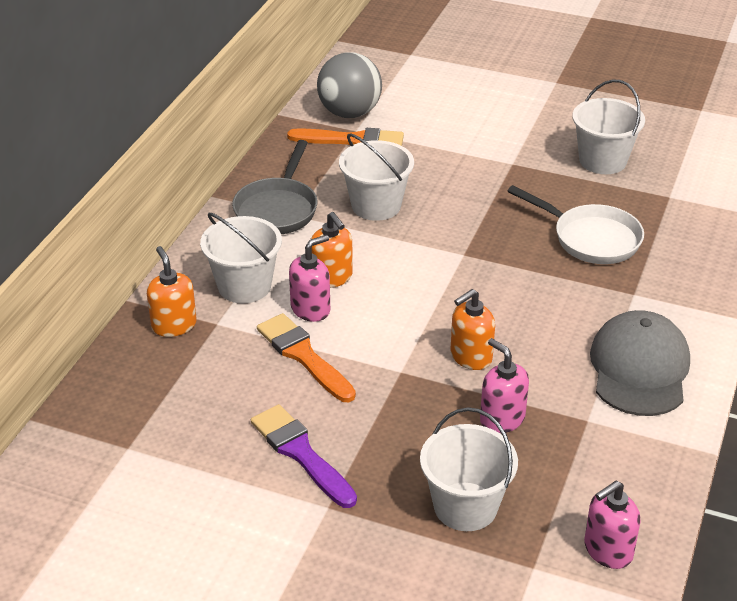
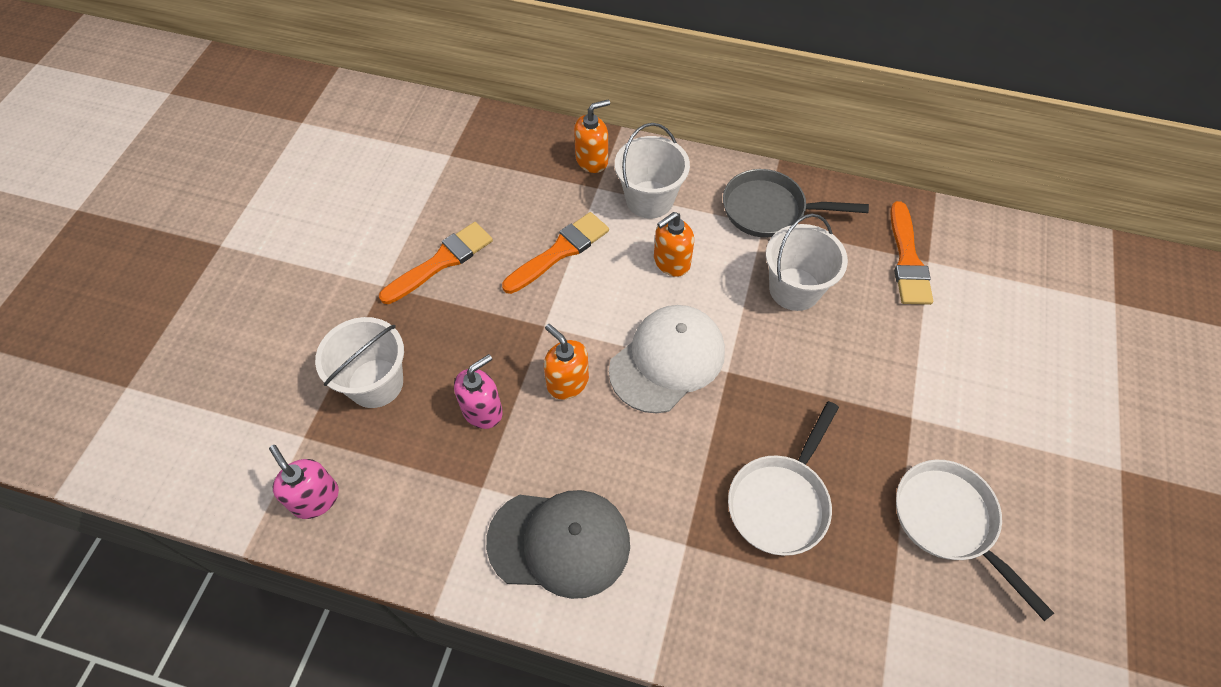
camera: 85 degrees right, 20 degrees up
(301, 453) = (441, 262): purple brush -> orange brush
(311, 309) = (623, 250): pink soap dispenser -> none
(349, 113) = (961, 253): grey ball -> none
(449, 289) = (667, 360): none -> white cap
(602, 161) = (949, 522): white bucket -> white pan

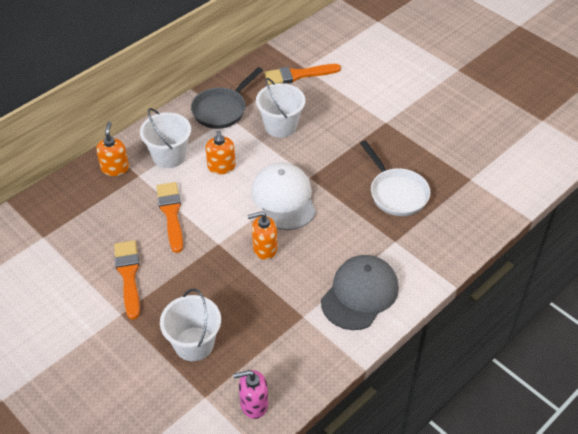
camera: 60 degrees left, 10 degrees down
(482, 410) = (254, 296): pink soap dispenser -> none
(907, 260) = (298, 75): orange brush -> orange brush turned 135 degrees clockwise
(949, 522) = (445, 138): white pan -> none

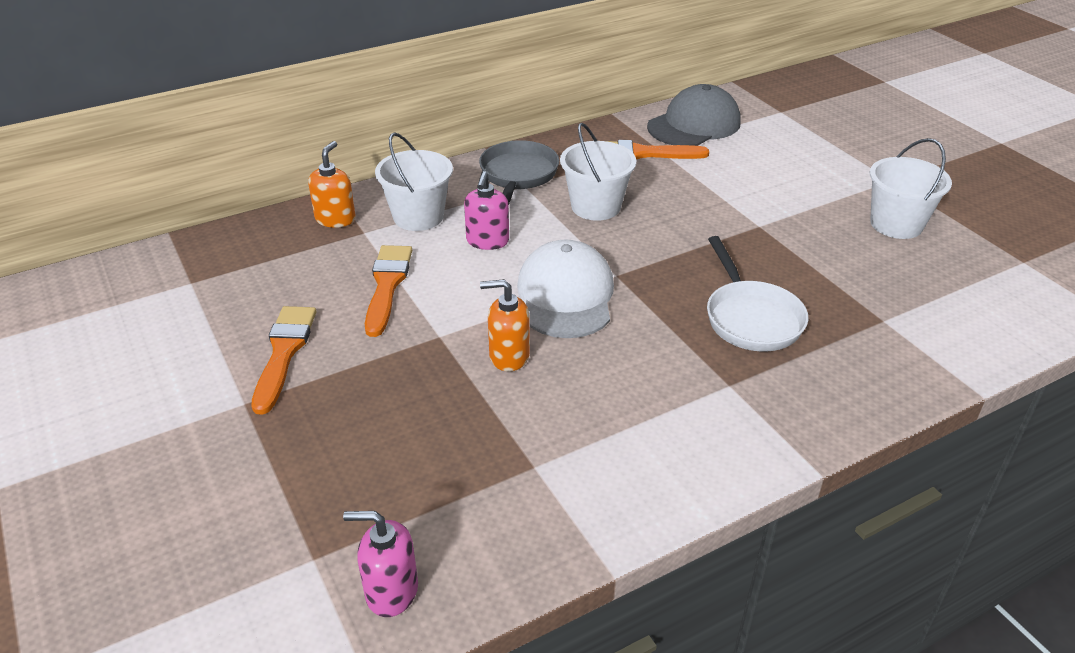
camera: 15 degrees right, 10 degrees down
(194, 344) = (335, 470): white bucket -> white bucket (896, 224)
(221, 167) = (487, 241): orange soap dispenser -> pink soap dispenser
(222, 109) = (518, 176): grey pan -> grey pan turned 135 degrees clockwise
(360, 294) = (644, 452): grey cap -> grey cap (694, 125)

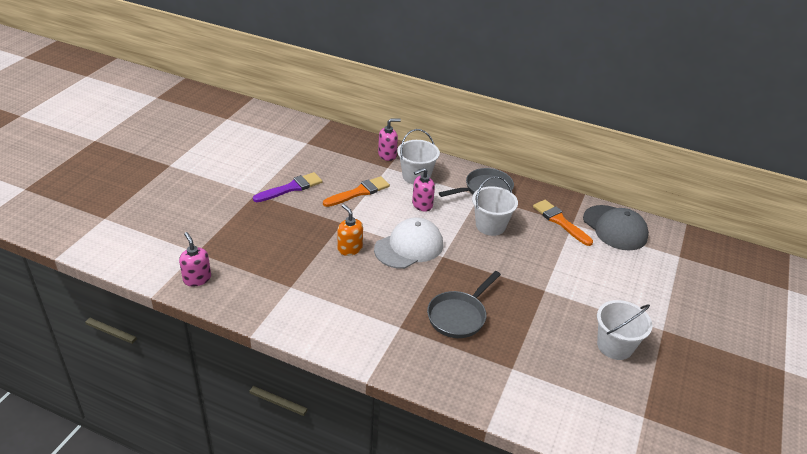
camera: 50 degrees right, 0 degrees up
(284, 353) = (291, 188): orange brush -> purple brush
(335, 219) = (387, 155): orange soap dispenser -> pink soap dispenser
(694, 125) = (615, 228): grey cap -> grey cap turned 45 degrees clockwise
(751, 318) = (459, 316): white pan -> grey pan

